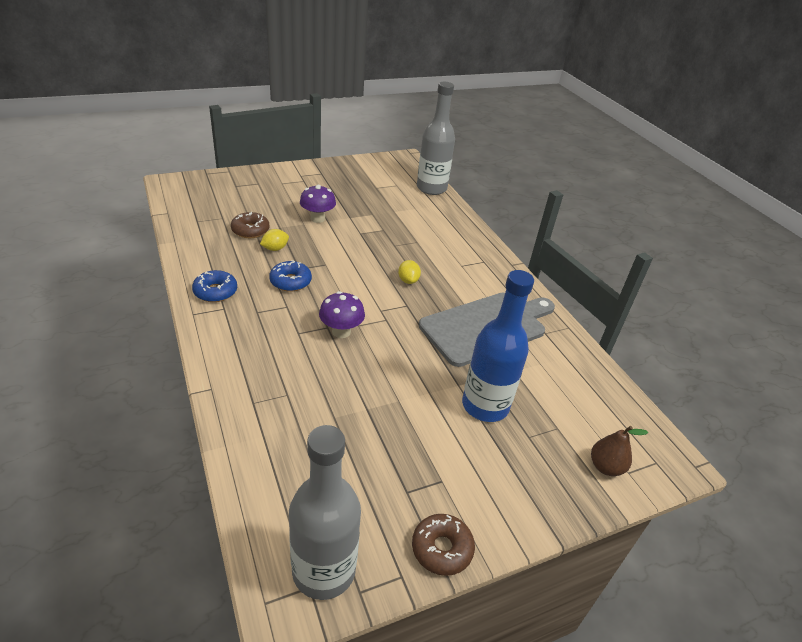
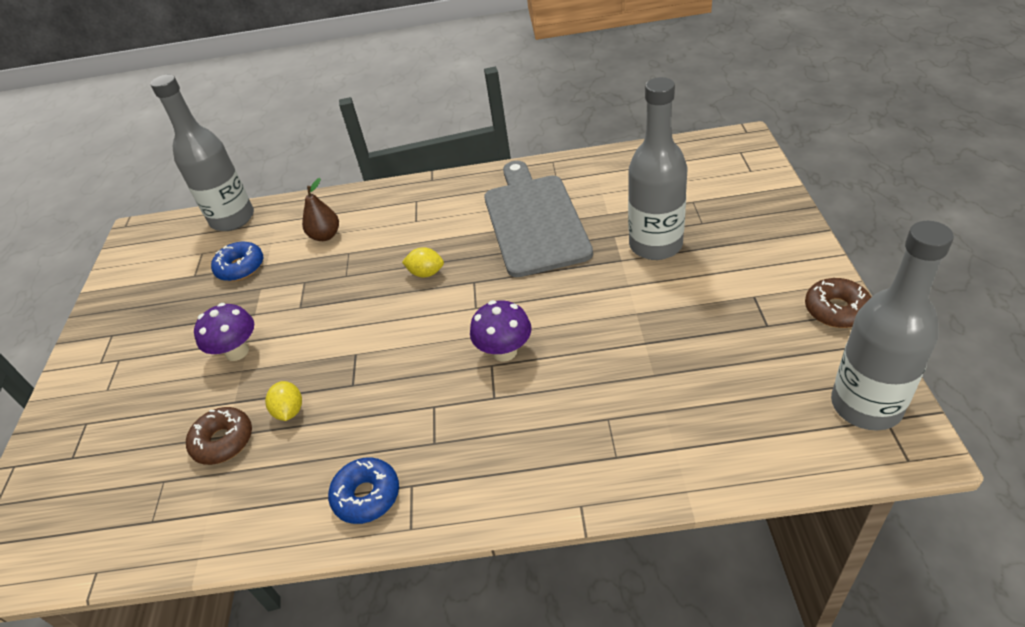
camera: 60 degrees left, 5 degrees up
(290, 281) = (379, 397): blue donut -> blue donut (240, 267)
(485, 406) = (655, 245): blue bottle -> grey bottle
(605, 467) = (743, 182): brown pear -> brown pear (325, 236)

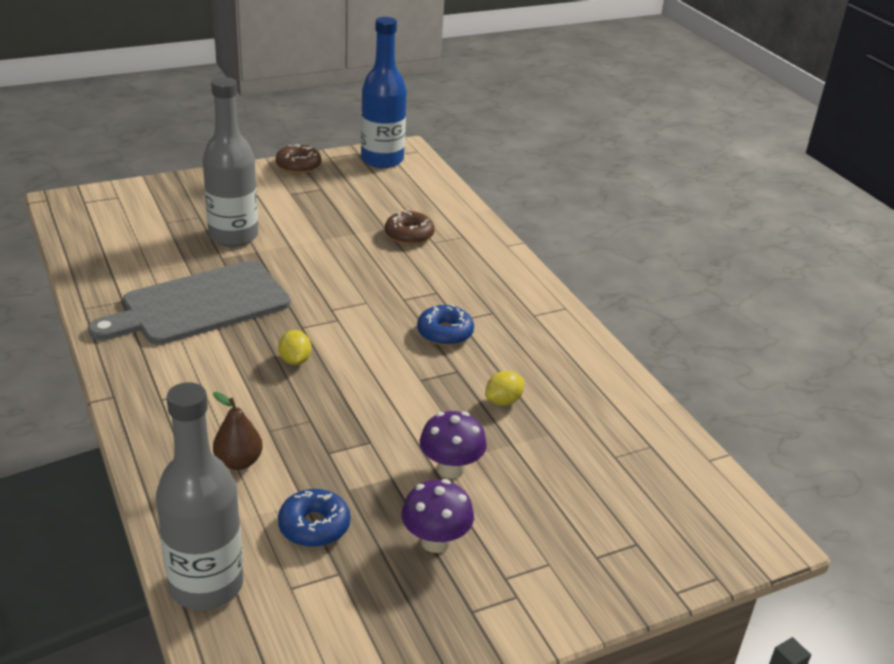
camera: 120 degrees left, 10 degrees down
(223, 441) = (556, 433): brown donut -> brown donut (409, 235)
(366, 496) = (554, 333): blue donut -> blue donut (445, 333)
(504, 351) = (386, 295): purple mushroom -> purple mushroom (435, 541)
(866, 405) = (382, 160): grey bottle -> blue bottle

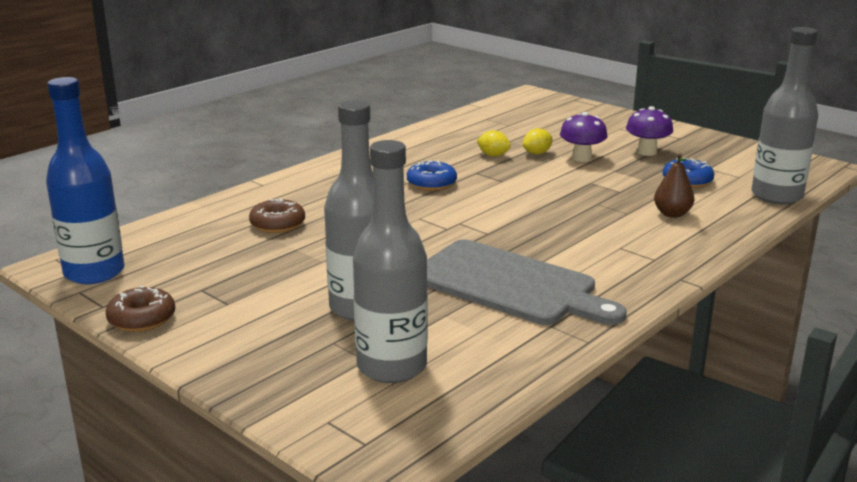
camera: 110 degrees left, 10 degrees down
(147, 228) = (392, 366): none -> grey bottle
(295, 360) = (536, 224): yellow lemon -> yellow lemon (537, 153)

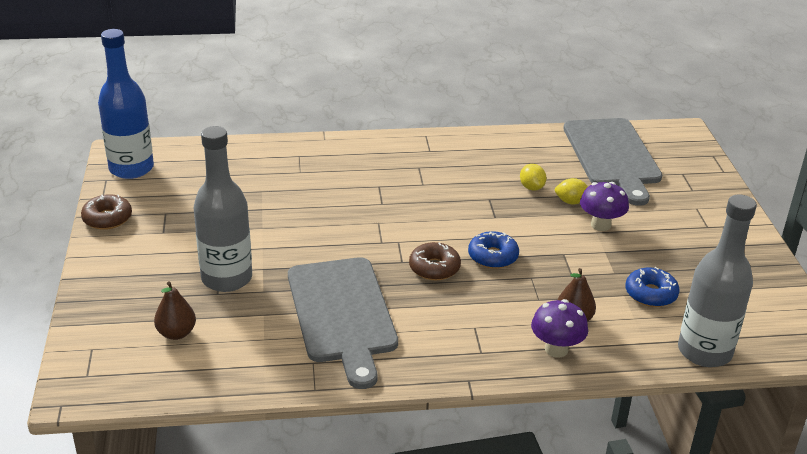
camera: 40 degrees right, 10 degrees up
(277, 224) = (281, 181): brown donut -> brown donut (434, 268)
(392, 366) = (176, 333): grey bottle -> brown pear
(431, 183) = (438, 194): blue donut -> blue donut (493, 256)
(512, 120) = (612, 156): none -> grey cutting board
(647, 152) = (672, 246): purple mushroom -> purple mushroom (556, 349)

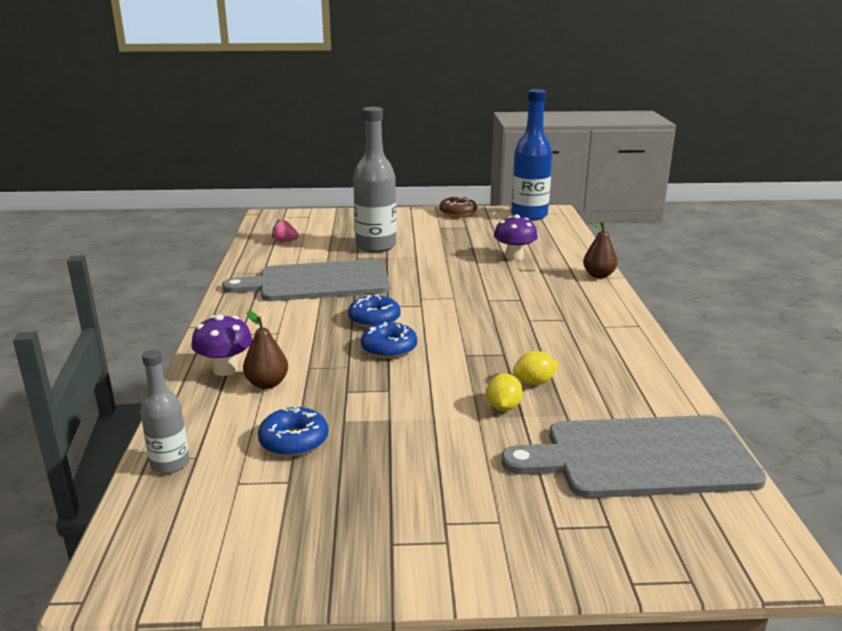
camera: 95 degrees right, 10 degrees down
(176, 333) = (315, 235): brown pear -> brown pear (598, 275)
(199, 358) = (285, 241): none -> pink strawberry
(434, 268) = (374, 319): brown donut -> blue donut
(600, 225) = (449, 423): purple mushroom -> purple mushroom (514, 257)
(704, 351) = (170, 464): grey bottle -> grey bottle, size x0.54

